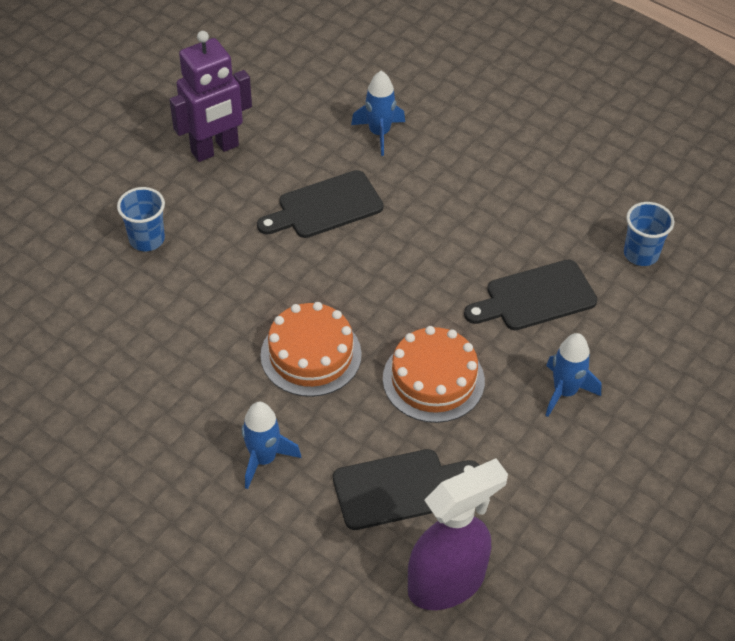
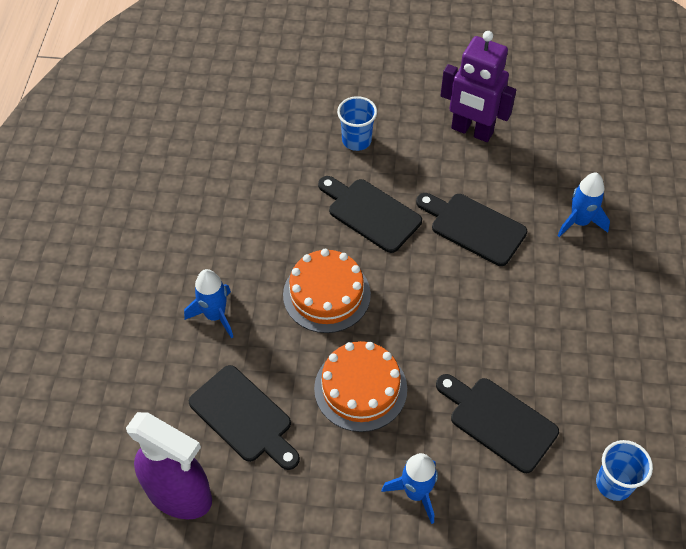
camera: 60 degrees right, 5 degrees up
(245, 273) = (370, 213): none -> black cutting board

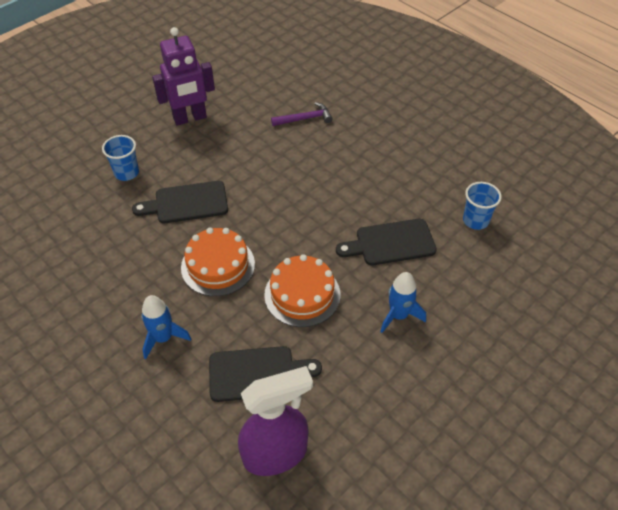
camera: 50 degrees left, 5 degrees down
(474, 227) = (255, 164): black cutting board -> none
(579, 222) = (305, 119): blue rocket -> purple hammer

